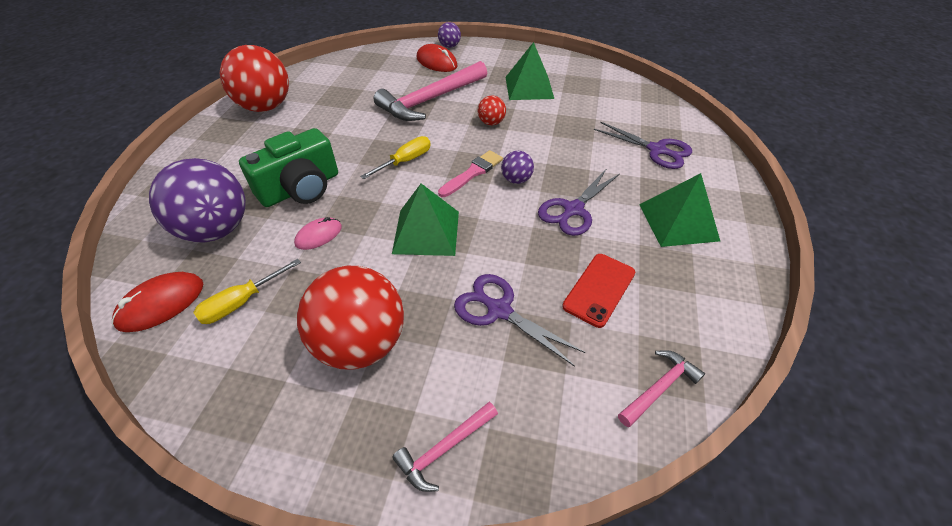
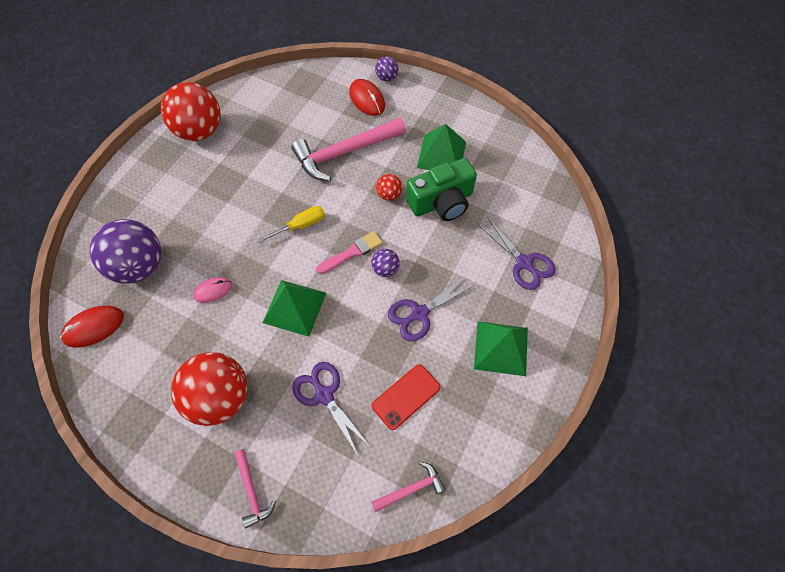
camera: 15 degrees right, 15 degrees up
(242, 302) = (147, 340): yellow screwdriver -> none
(301, 188) = (210, 237): green camera -> green camera (441, 202)
(444, 449) = (252, 491): pink hammer -> pink hammer turned 90 degrees counterclockwise

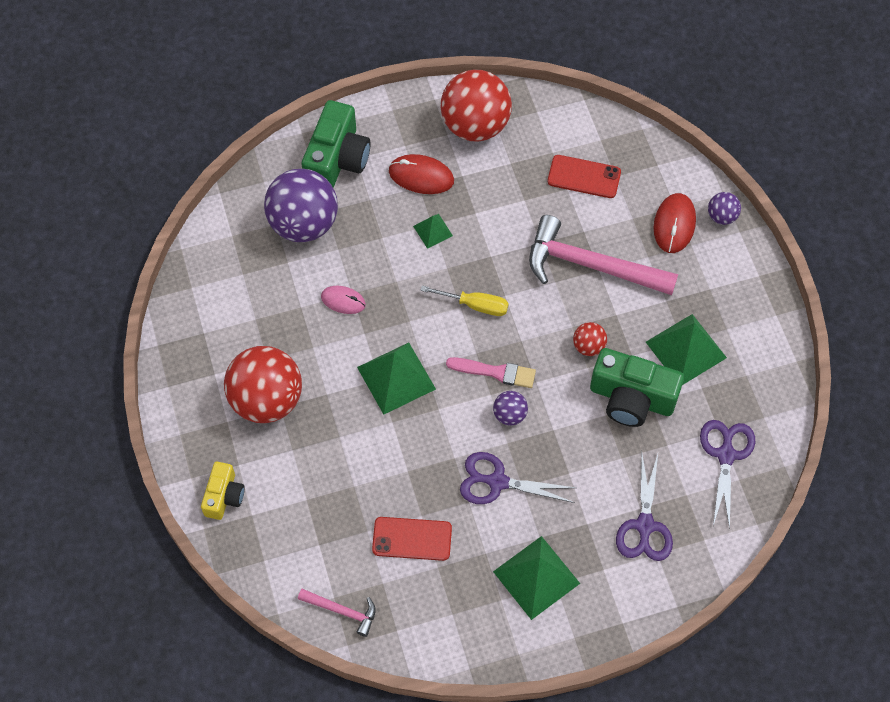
camera: 45 degrees right, 0 degrees up
(94, 327) = (222, 249): red mouse -> red mouse (421, 176)
(127, 212) = (337, 159): none -> green camera
(231, 205) = (433, 231): none -> green pyramid
(252, 491) = (224, 496): pink hammer -> yellow camera
(292, 112) = (584, 177): none -> red phone
(324, 395) = (348, 475): purple scissors -> purple scissors (726, 455)

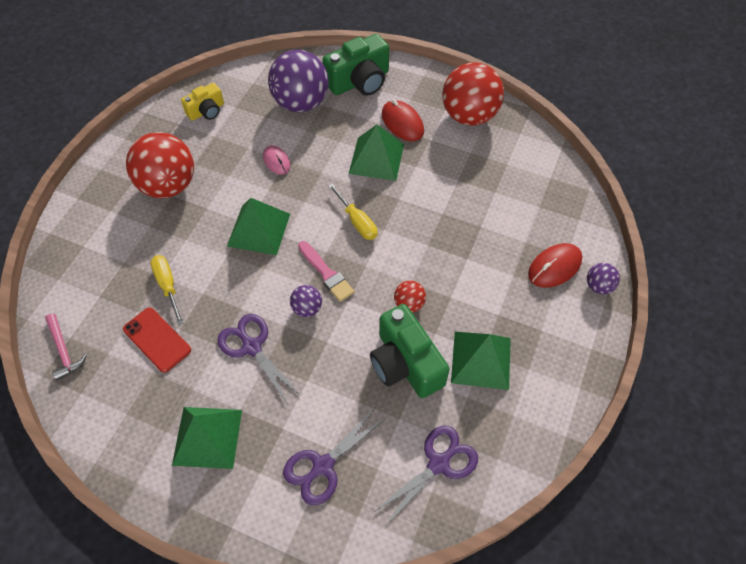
camera: 40 degrees right, 5 degrees down
(224, 496) = (81, 223): yellow camera -> yellow camera (206, 111)
(371, 489) = (168, 286): none -> yellow screwdriver
(433, 231) = (376, 158): green pyramid -> green pyramid, size x1.91
(584, 177) = (515, 192): red phone -> none
(591, 266) = (464, 252): pink hammer -> none

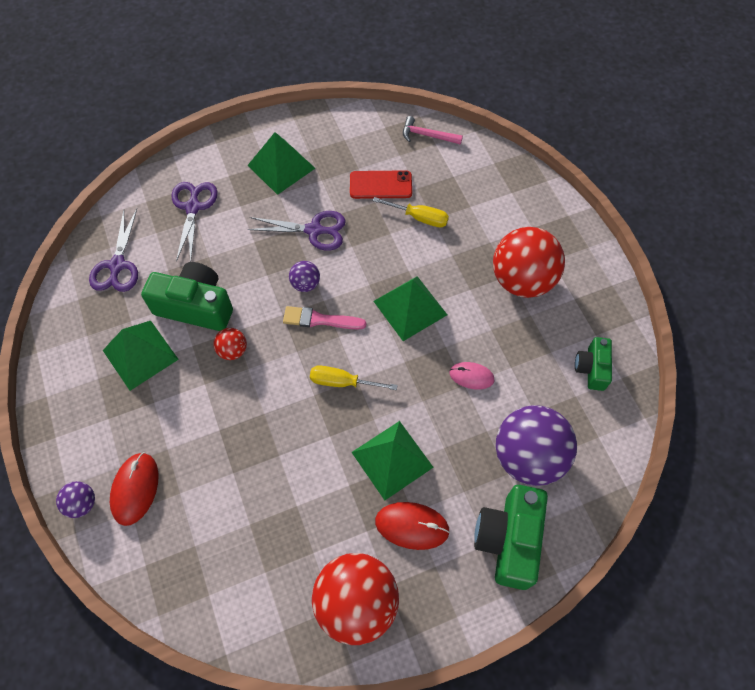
camera: 135 degrees right, 5 degrees up
(206, 111) = (591, 368): yellow camera -> green camera

